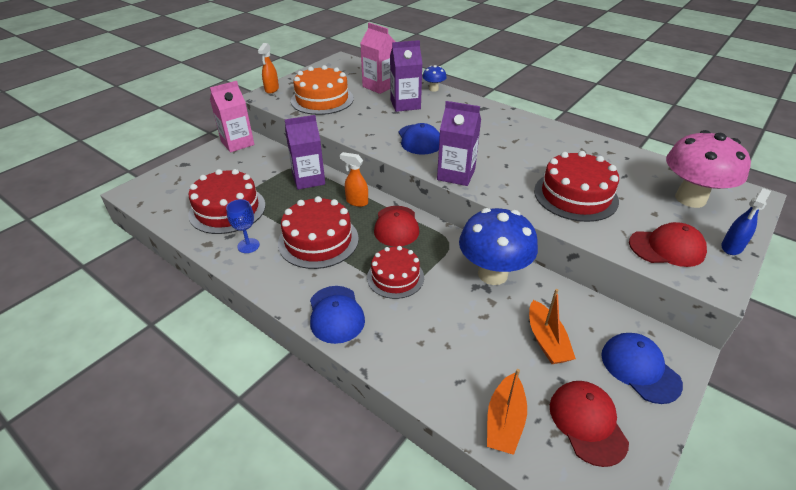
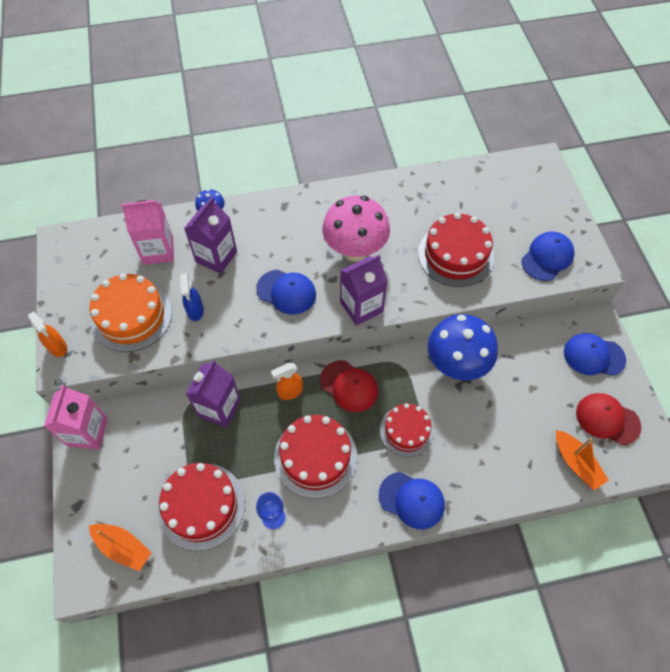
camera: 50 degrees left, 20 degrees up
(546, 340) = (537, 385): orange boat -> orange boat (123, 547)
(667, 248) = (547, 257): red cap -> blue cap
(690, 199) = (516, 195): pink mushroom -> pink mushroom (355, 250)
(731, 247) = (574, 224): blue spray bottle -> blue spray bottle (195, 311)

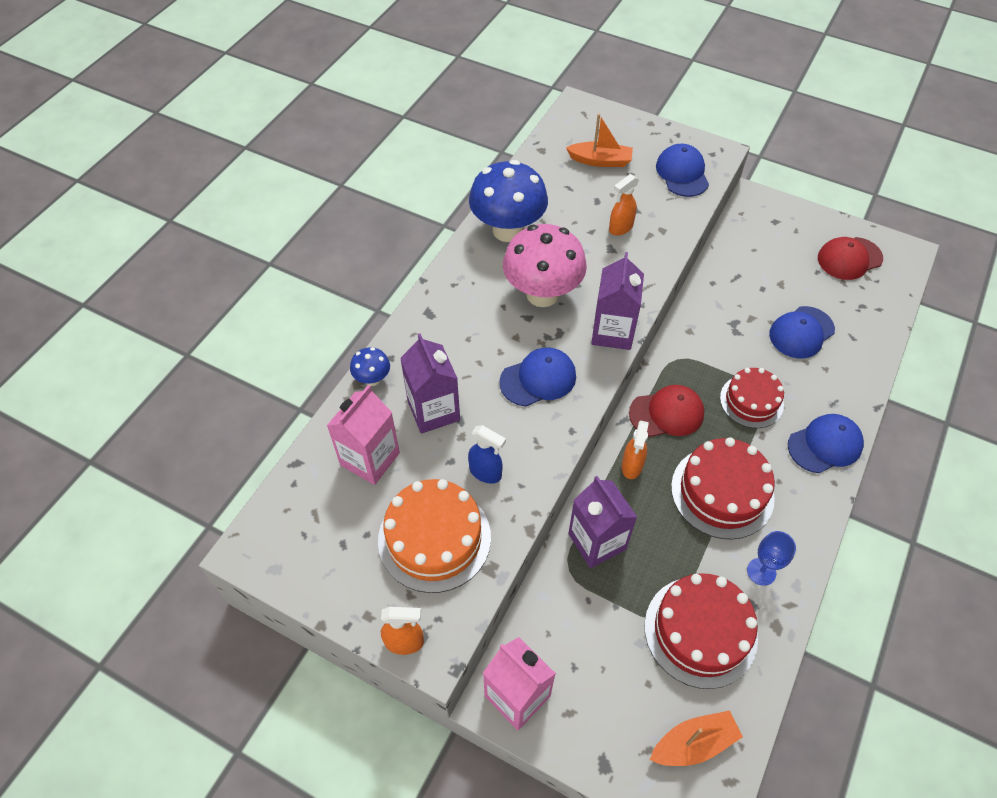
camera: 50 degrees left, 5 degrees down
(455, 255) = (620, 228): red cake -> orange spray bottle
(456, 364) = (713, 318): blue mushroom -> blue mushroom (508, 230)
(576, 463) = (874, 306): orange boat -> orange boat (600, 161)
(593, 356) = (783, 224): blue cap -> blue cap (801, 332)

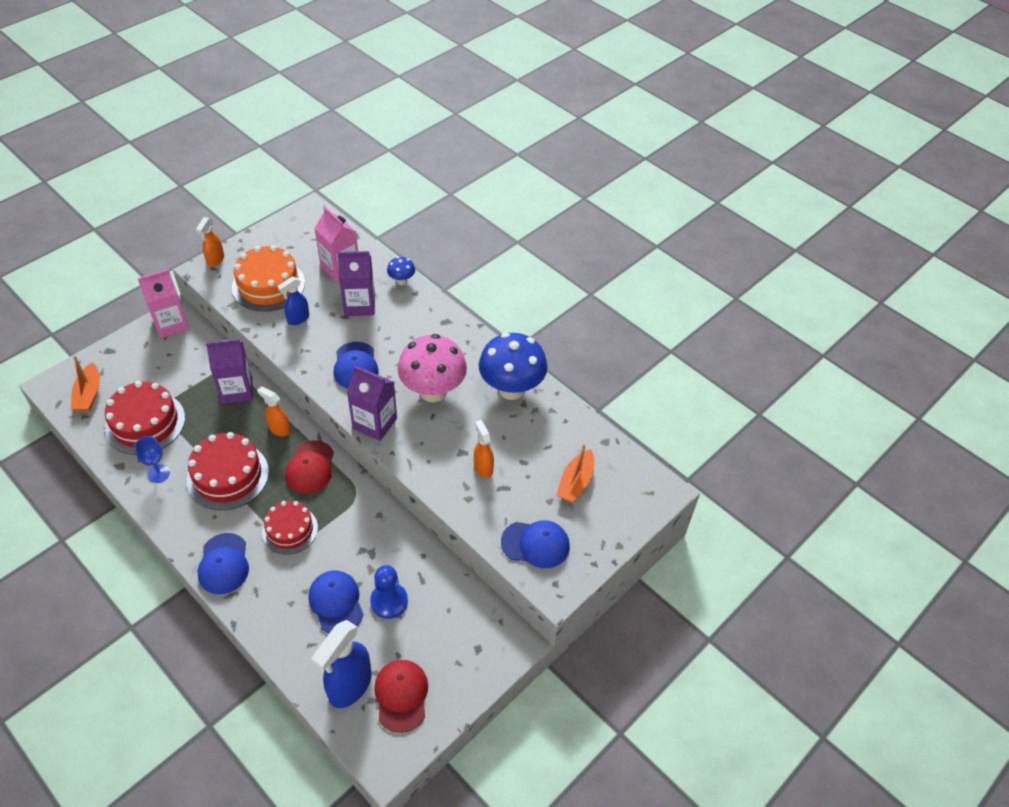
camera: 105 degrees right, 5 degrees down
(774, 293) = (389, 601): none -> blue pawn
(867, 295) = (349, 686): none -> blue spray bottle

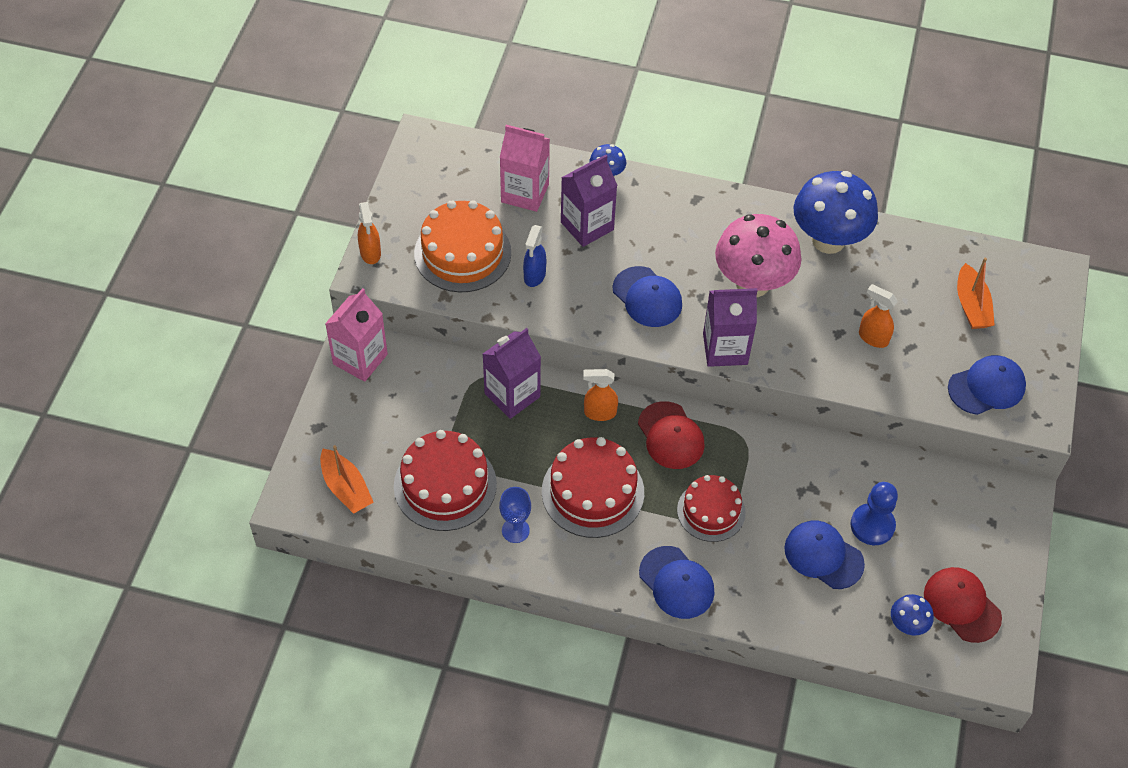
camera: 30 degrees left, 5 degrees up
(349, 686) = (907, 625): blue spray bottle -> blue mushroom

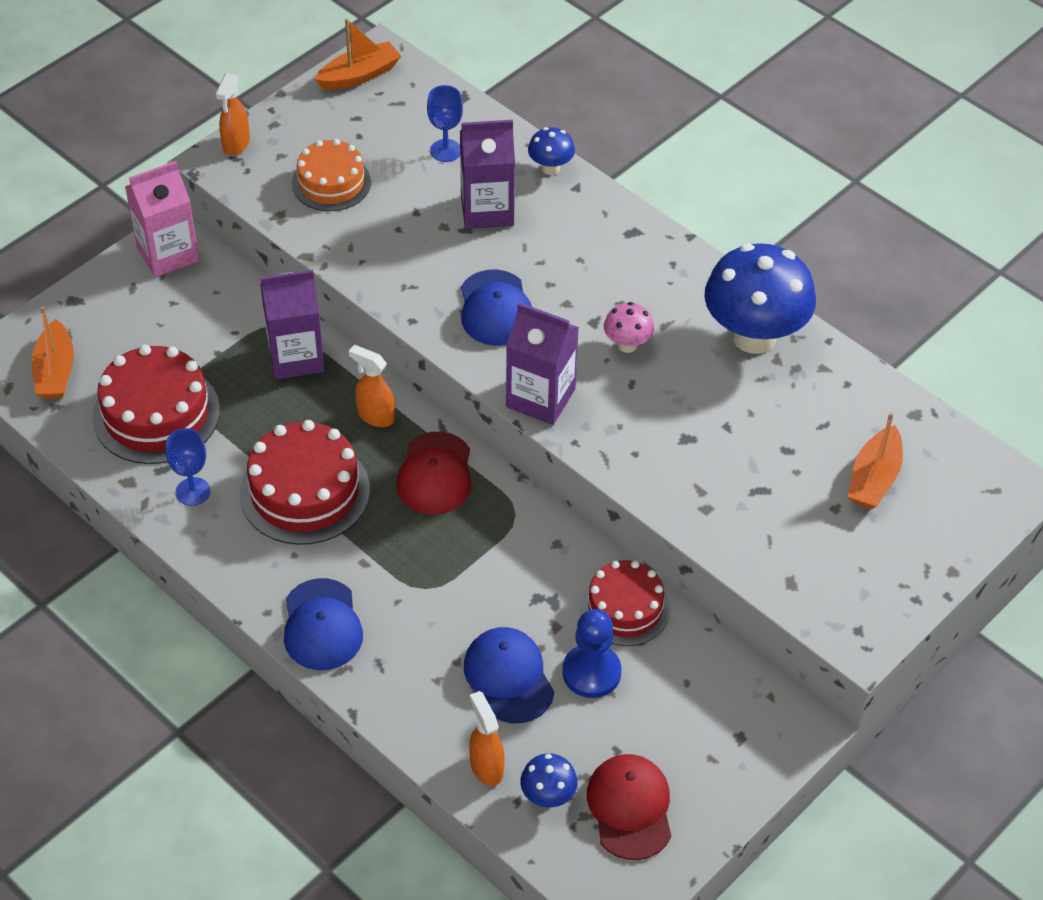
camera: 30 degrees right, 5 degrees down
(420, 161) = (359, 75): none -> orange boat
(462, 253) = (331, 183): orange cake -> orange cake, size x0.66
(525, 193) = (445, 150): pink carton -> blue goblet
(534, 276) = (389, 236): blue spray bottle -> none
(711, 511) = (418, 571): red cake -> red cake (625, 608)
(752, 283) = (627, 345): pink mushroom -> pink mushroom, size x0.46
(872, 338) = (723, 461): orange spray bottle -> orange spray bottle (486, 767)
(986, 387) = (821, 573): blue cap -> none

